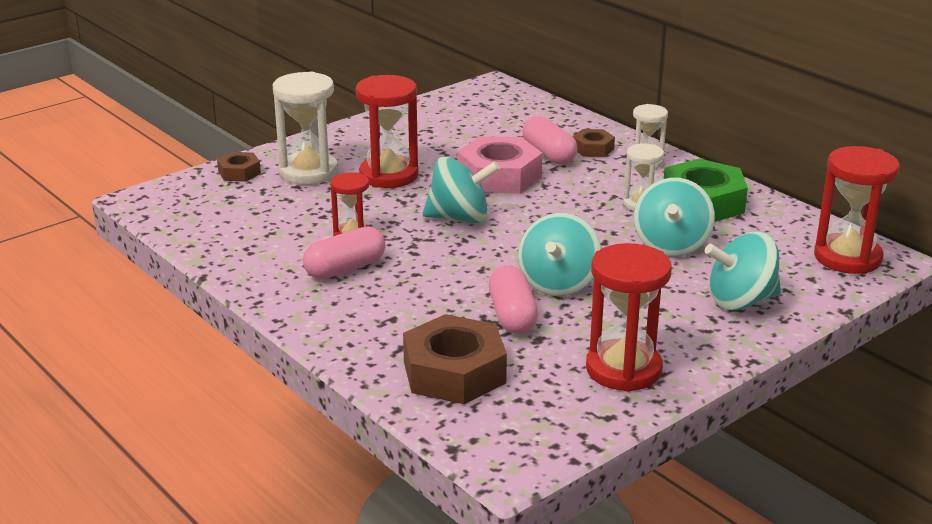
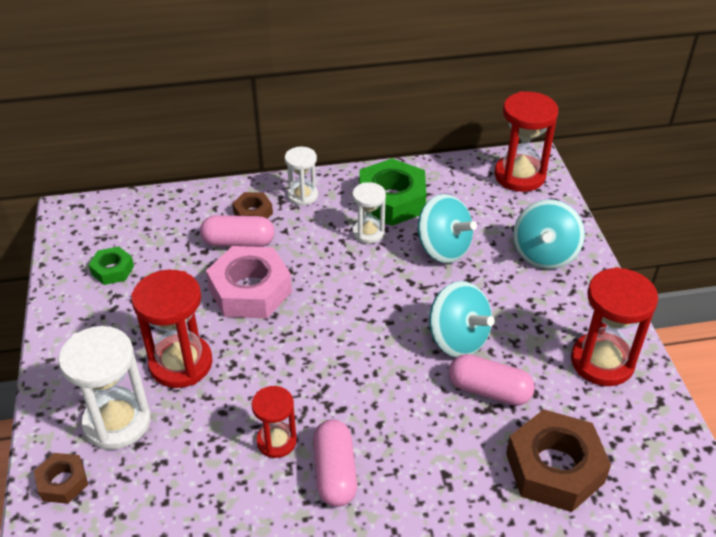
camera: 60 degrees left, 15 degrees up
(453, 120) = (112, 270): none -> green nut
(459, 218) = (304, 350): turquoise spinning top -> none

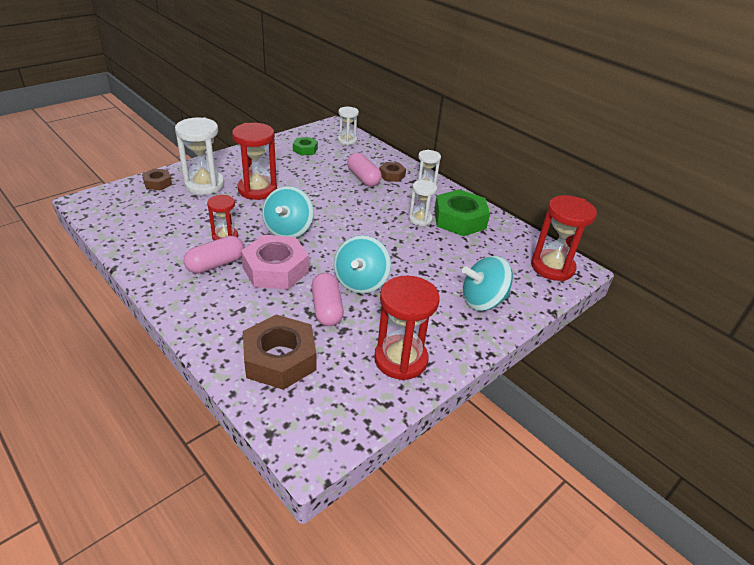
camera: 55 degrees right, 5 degrees down
(127, 216) = (347, 140): none -> white hourglass
(250, 290) = (330, 193): pink nut -> pink nut (275, 269)
(443, 249) = (438, 253): turquoise spinning top -> turquoise spinning top (288, 230)

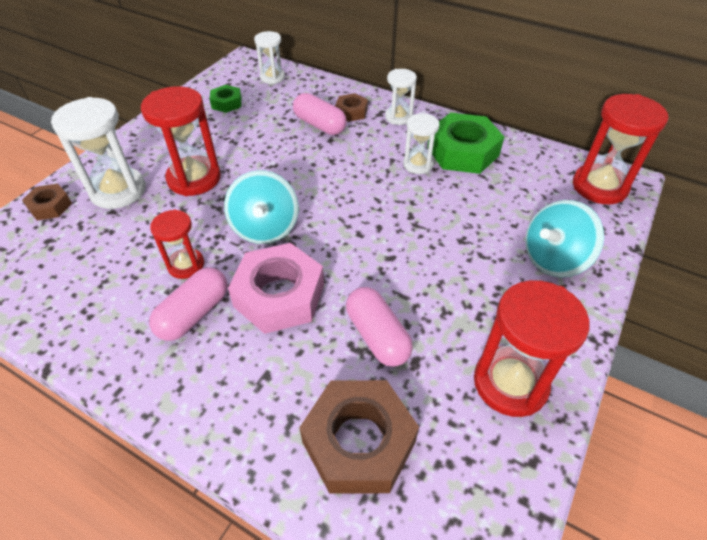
camera: 15 degrees left, 10 degrees up
(361, 282) = (398, 280): turquoise spinning top -> none

